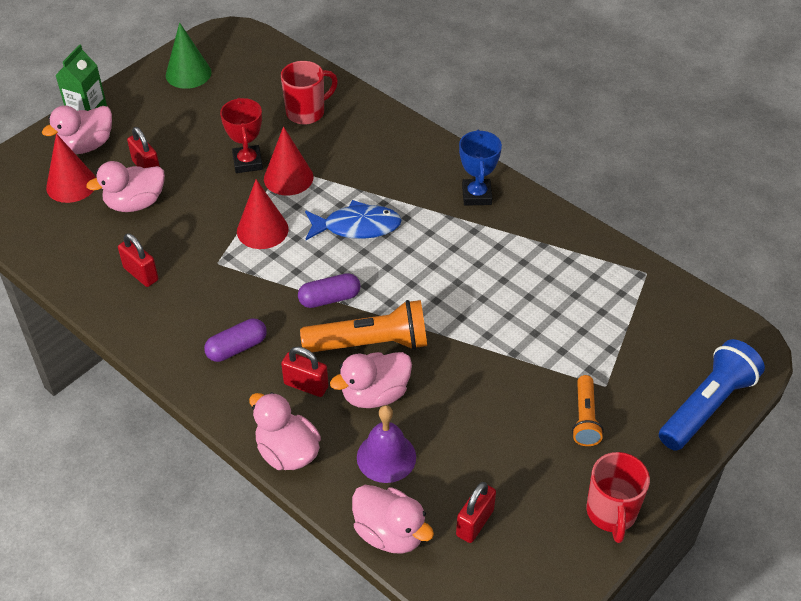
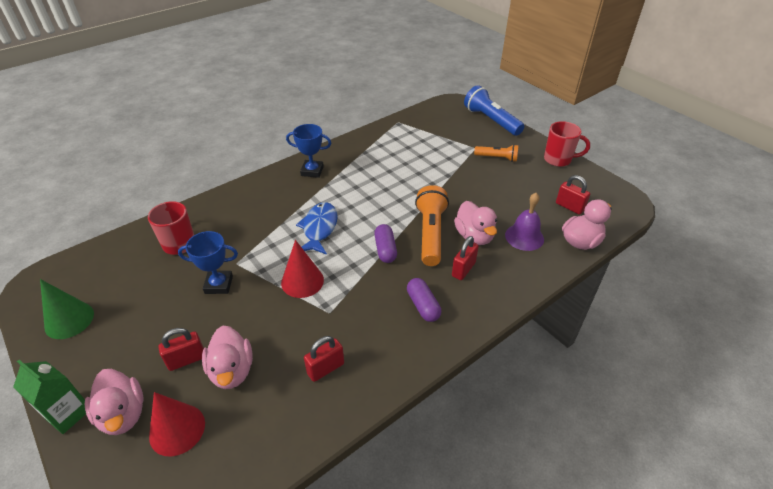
camera: 80 degrees left, 5 degrees down
(247, 162) = (219, 285): red trophy -> blue trophy
(287, 452) = (521, 284): pink duck -> none
(288, 177) = (250, 261): red cone -> none

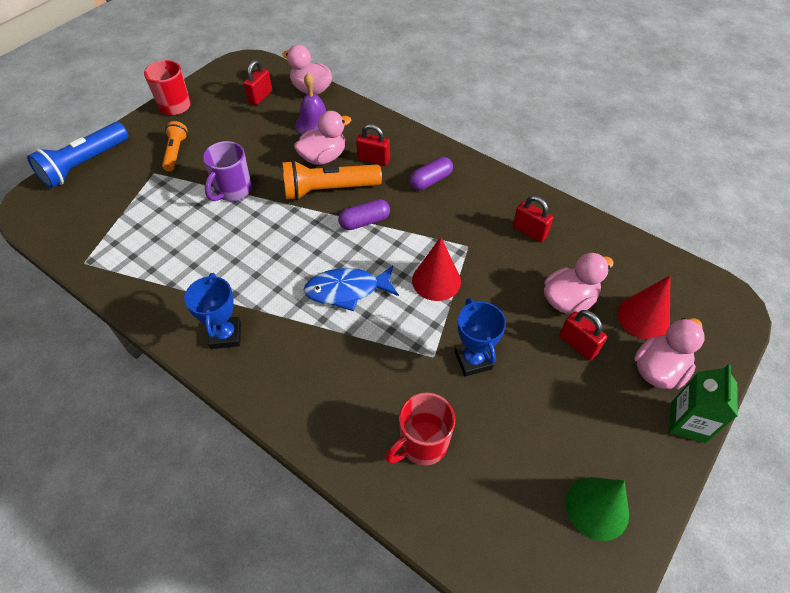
camera: 105 degrees left, 10 degrees up
(445, 182) = (233, 191): none -> purple mug

